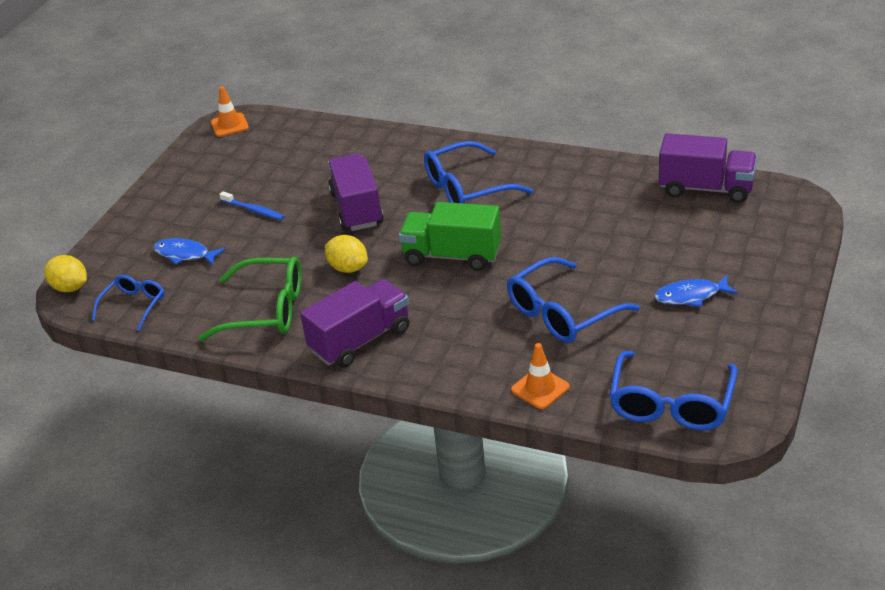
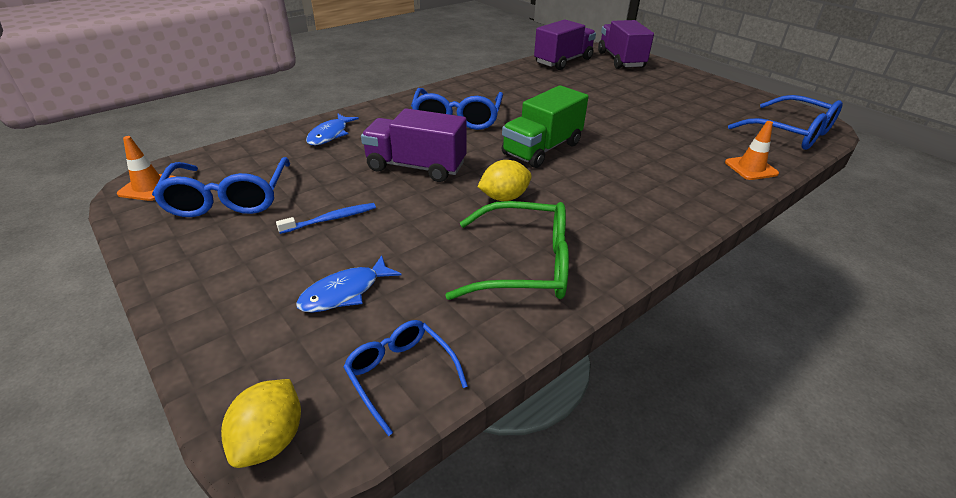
camera: 65 degrees left, 0 degrees up
(70, 288) = (270, 439): yellow lemon -> yellow lemon turned 45 degrees counterclockwise
(266, 310) = (524, 265): green glasses -> green glasses turned 60 degrees clockwise
(360, 340) = (627, 225): purple truck -> purple truck (620, 60)
(562, 313) = (660, 134): blue glasses -> blue glasses (229, 198)
(691, 296) = (674, 95): blue fish -> blue fish (330, 135)

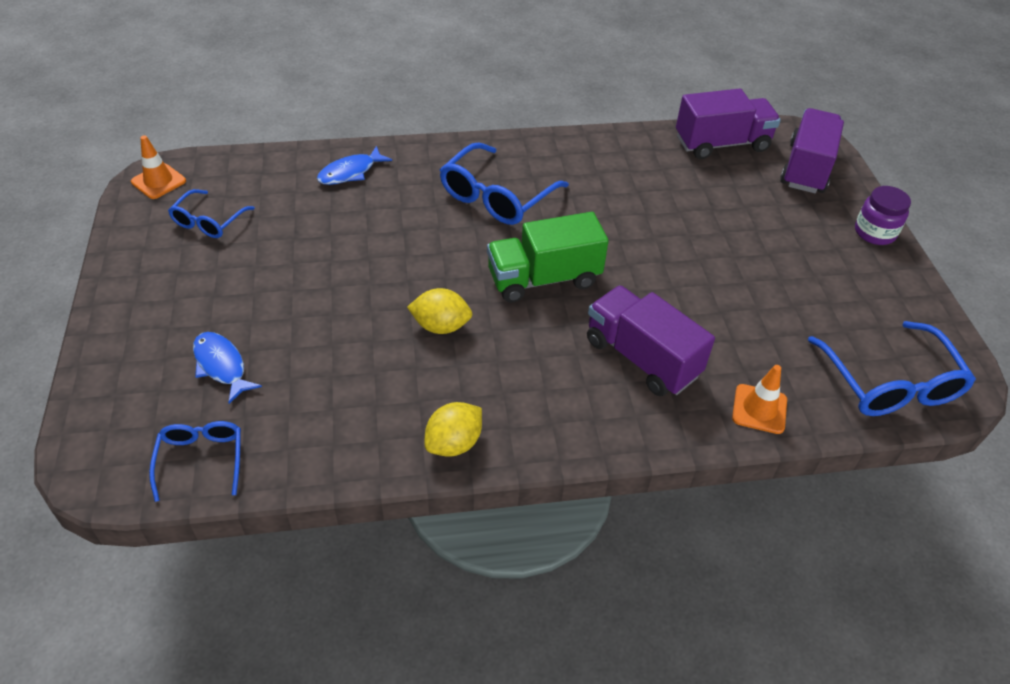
camera: 30 degrees right, 10 degrees up
(229, 198) = (208, 222): blue glasses -> blue glasses, size x0.60
(270, 439) = (87, 462): yellow lemon -> yellow lemon (454, 443)
(331, 219) = (270, 283): blue toothbrush -> none
(345, 292) = (221, 366): blue fish -> blue fish turned 60 degrees clockwise
(416, 167) = (394, 250): purple truck -> purple truck (641, 358)
(524, 265) = (384, 410): green glasses -> none
(690, 76) = (874, 232): none -> purple jar

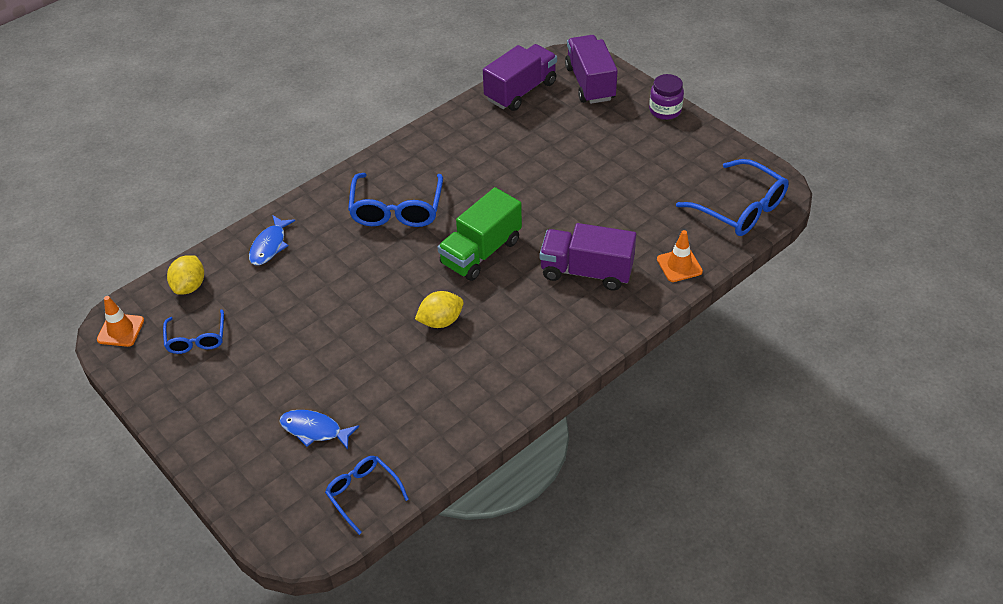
camera: 30 degrees left, 0 degrees up
(454, 443) = (516, 389): yellow lemon -> yellow lemon (189, 286)

